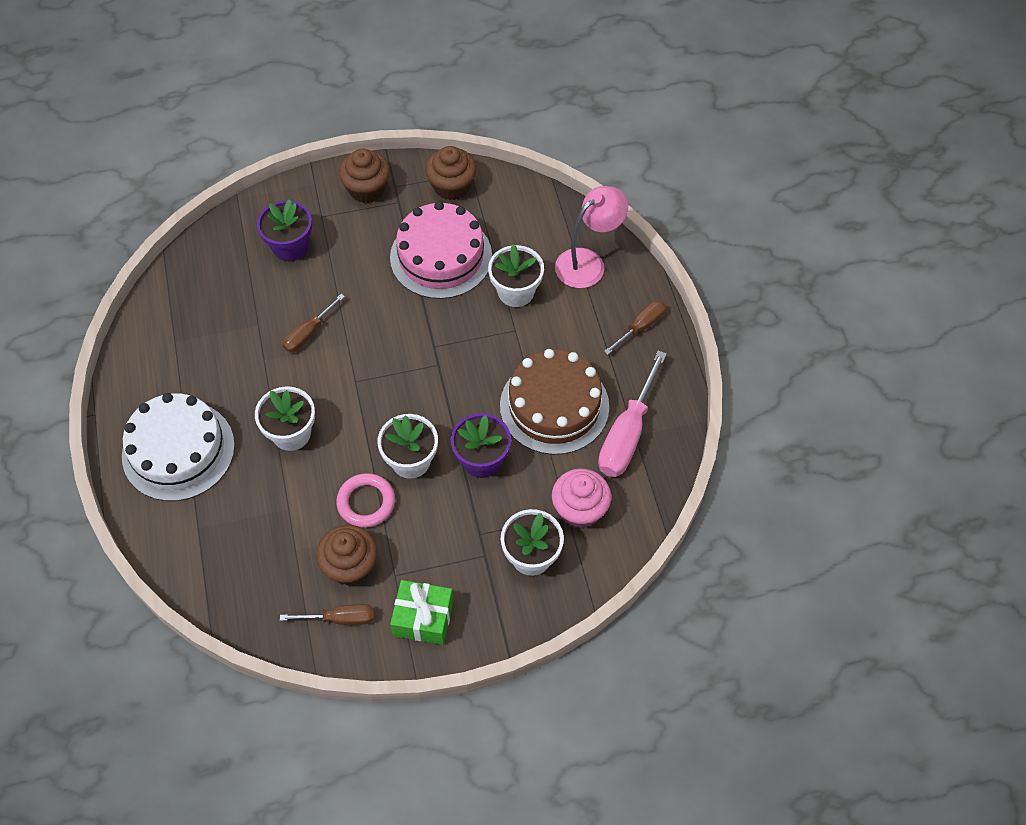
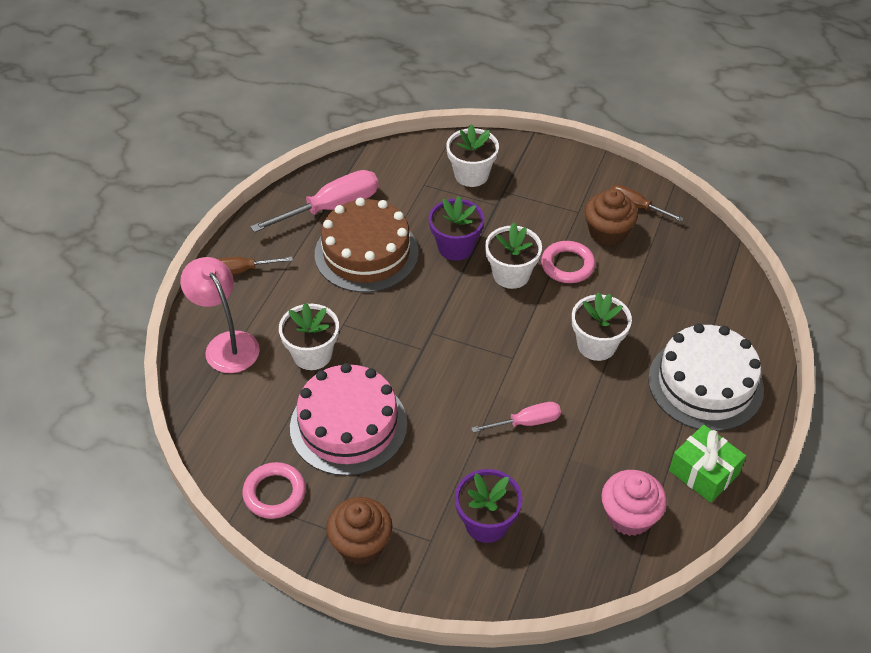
camera: 145 degrees left, 10 degrees down
(308, 334) = (527, 422): brown screwdriver -> pink screwdriver
(423, 618) = (576, 179): green gift -> green gift (704, 472)
(451, 186) = (274, 493): brown cupcake -> pink ring
(580, 509) = (412, 183): pink cupcake -> pink cupcake (629, 516)
(588, 262) = (227, 344): pink lamp -> pink lamp turned 60 degrees clockwise

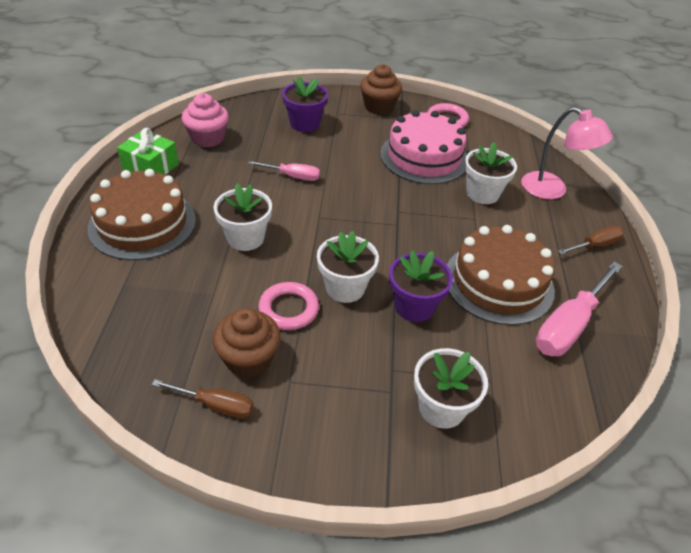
camera: 160 degrees right, 5 degrees down
(527, 422) = (293, 176): pink screwdriver -> pink screwdriver turned 135 degrees counterclockwise
(705, 384) = (142, 224): white cake -> brown cake

